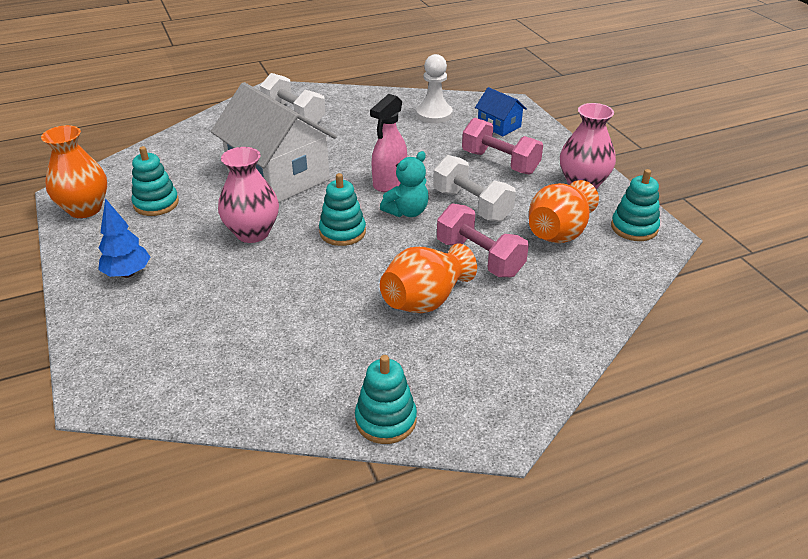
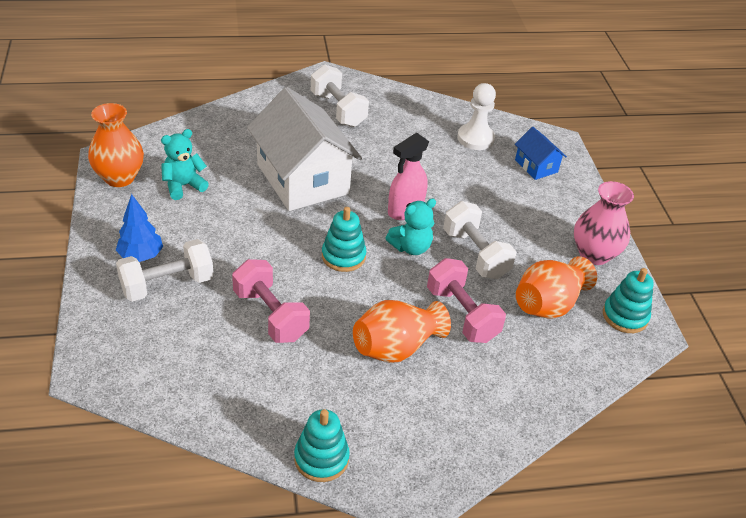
camera: 10 degrees right, 5 degrees up
(156, 204) = (183, 186): turquoise stacking toy -> turquoise teddy bear
(164, 293) = (167, 285): none -> white dumbbell
(252, 233) = (261, 238): pink vase -> none
(500, 162) = (521, 210): pink dumbbell -> pink dumbbell (270, 315)

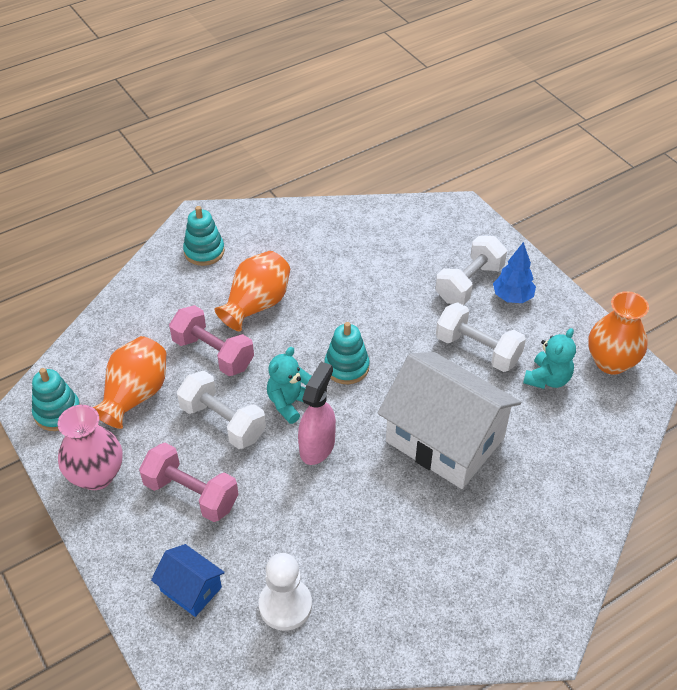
camera: 160 degrees right, 5 degrees up
(270, 315) = (371, 291): pink dumbbell -> pink dumbbell (191, 494)
(321, 458) = (270, 216): turquoise stacking toy -> turquoise stacking toy (204, 251)
(338, 110) = (483, 572): white dumbbell -> white dumbbell (477, 350)

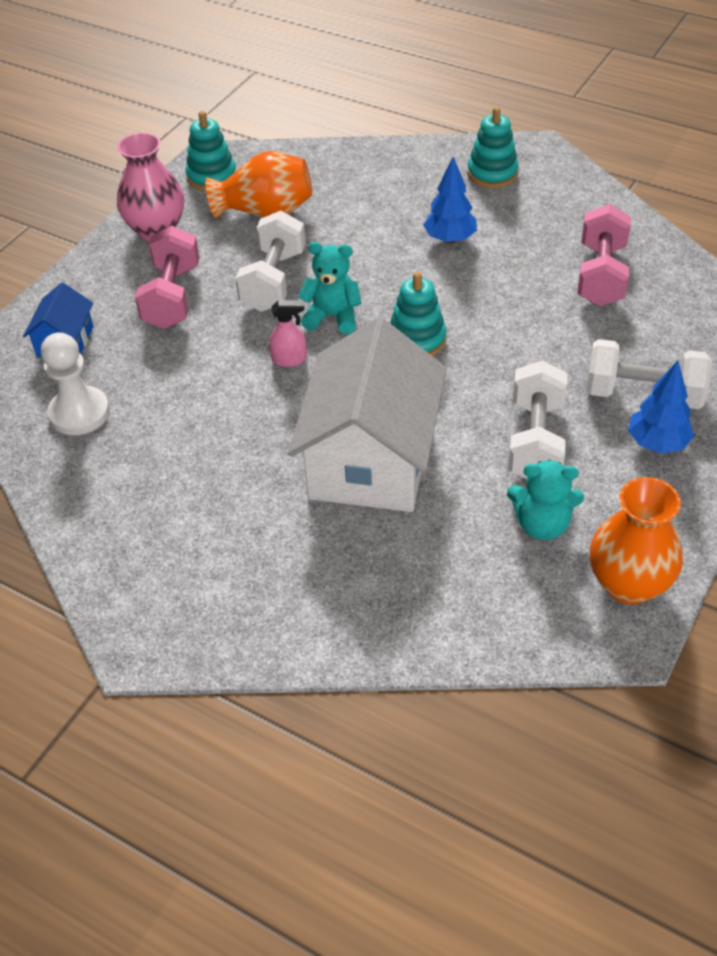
camera: 65 degrees right, 0 degrees up
(213, 353) = (357, 238): pink dumbbell -> pink dumbbell (601, 275)
(257, 305) = (450, 239): orange vase -> blue tree
(317, 446) = (289, 359): pink spray bottle -> pink spray bottle, size x0.58

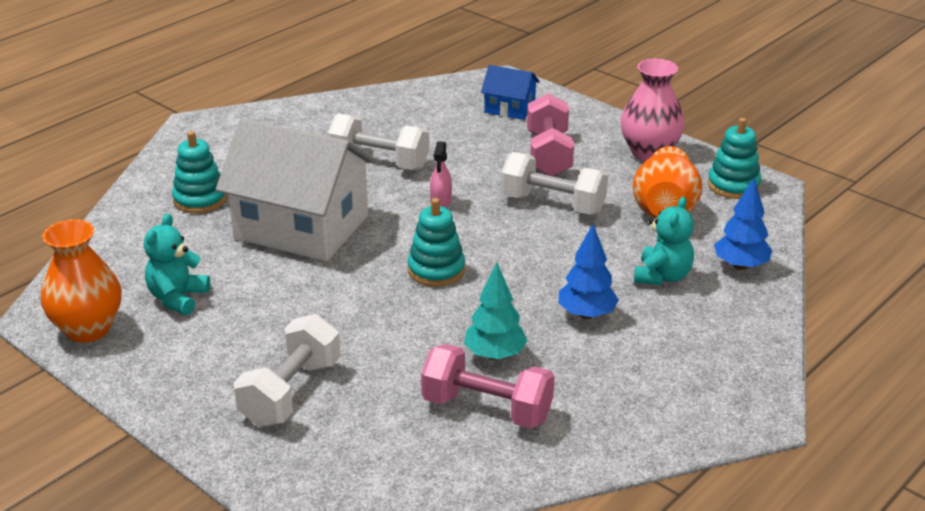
camera: 100 degrees right, 15 degrees down
(79, 413) = (424, 111): white pawn -> none
(172, 297) = (548, 155): pink dumbbell -> pink dumbbell turned 75 degrees clockwise
(332, 317) = (488, 229): turquoise teddy bear -> turquoise teddy bear (662, 276)
(492, 173) = (708, 367): turquoise stacking toy -> turquoise stacking toy (200, 199)
(530, 282) = (495, 355): none -> turquoise tree
(535, 440) = (271, 313): white dumbbell -> white dumbbell (379, 162)
(657, 443) = (223, 385): blue tree -> blue tree (740, 266)

